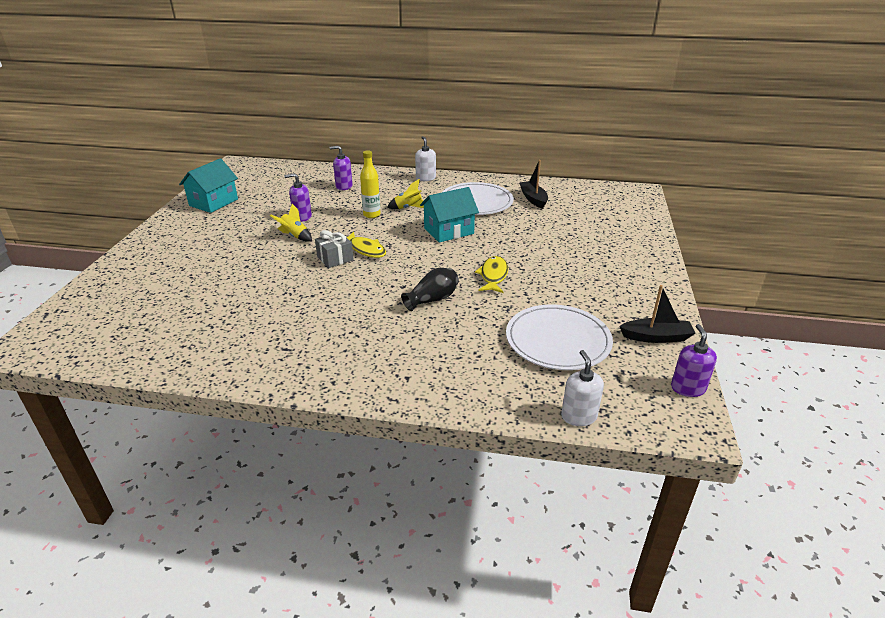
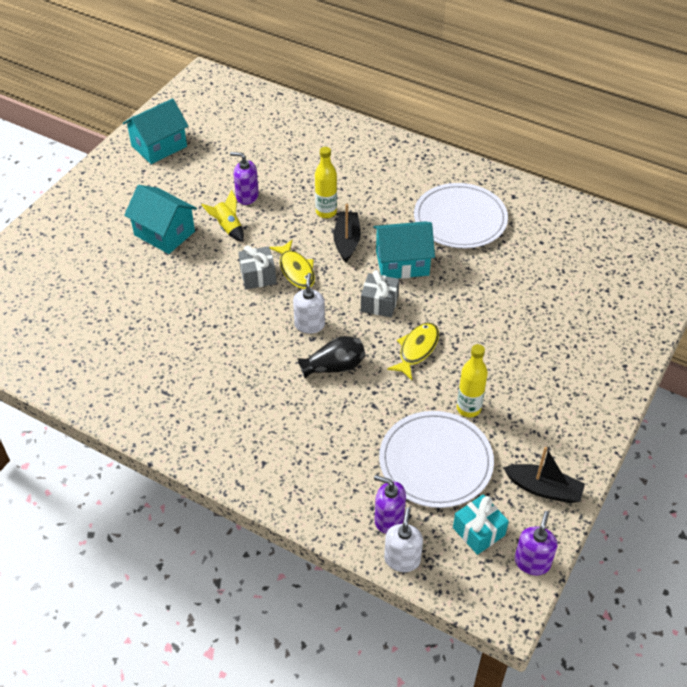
camera: 20 degrees right, 15 degrees up
(239, 248) = (164, 233): none -> turquoise house
(344, 186) = (314, 151): purple soap dispenser -> purple soap dispenser (388, 519)
(408, 208) = (374, 210): yellow rocket -> none
(425, 178) = (419, 158): white soap dispenser -> white soap dispenser (309, 325)
(445, 255) = (379, 303): none -> grey gift
(533, 199) = (534, 231): black boat -> black boat (347, 241)
(559, 301) = (468, 408): none -> yellow bottle
(628, 378) = (478, 531): none -> turquoise gift

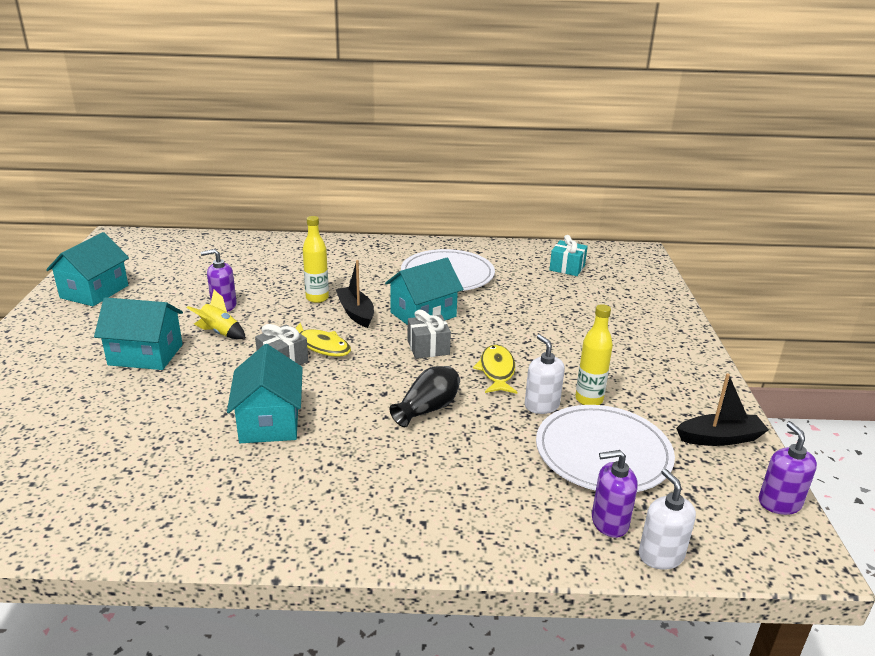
camera: 30 degrees left, 20 degrees down
(215, 334) = (269, 422): none -> turquoise house
(309, 325) = (371, 383): white soap dispenser -> white soap dispenser (541, 405)
(478, 531) = (704, 496): turquoise gift -> turquoise gift (567, 268)

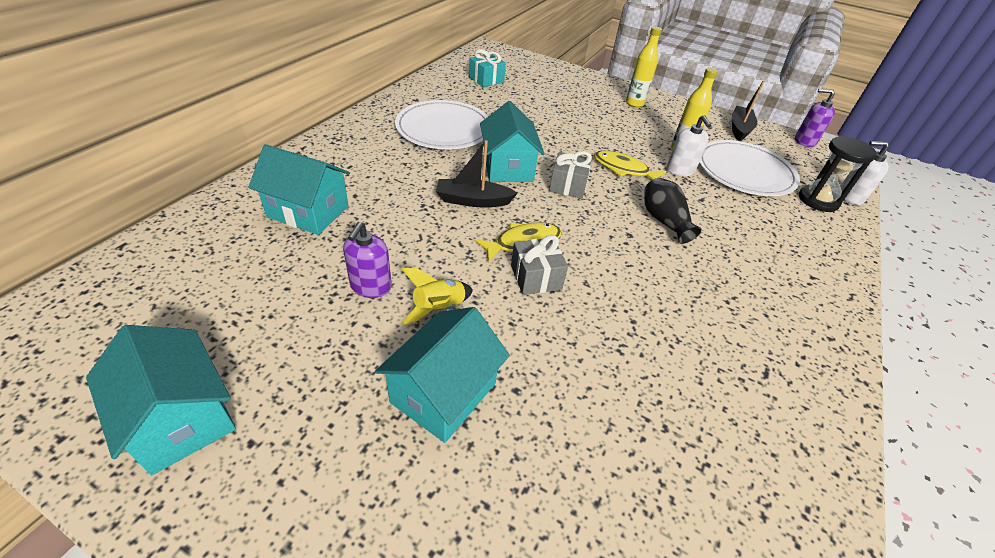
camera: 65 degrees left, 15 degrees up
(269, 422) = (648, 320): turquoise house -> turquoise house (308, 211)
(317, 298) = (419, 213): yellow bottle -> yellow bottle (634, 103)
(541, 405) = (680, 170): white soap dispenser -> white soap dispenser turned 105 degrees counterclockwise
(609, 522) = (818, 200): purple soap dispenser -> black hourglass

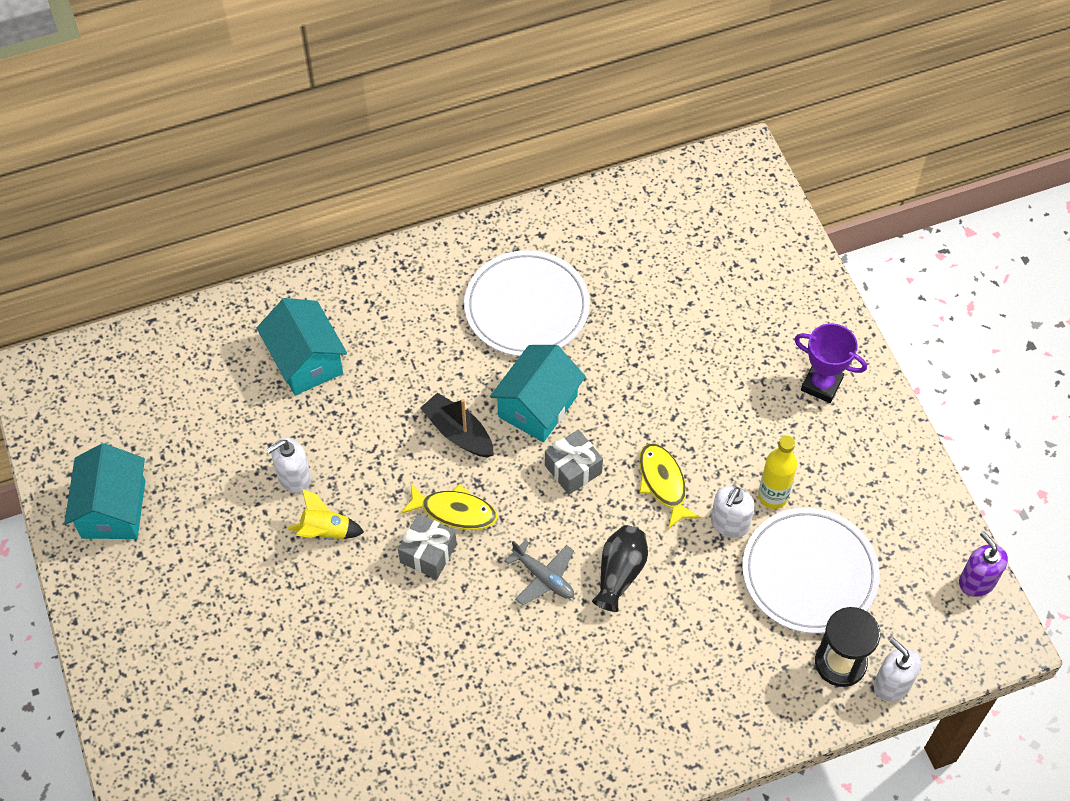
camera: 45 degrees right, 15 degrees up
(370, 286) = (294, 477): purple soap dispenser -> white soap dispenser
(443, 393) = (271, 601): turquoise house -> none
(486, 80) = (666, 235): turquoise gift -> none
(626, 247) = (543, 577): none -> grey plane
(634, 103) = (821, 384): yellow bottle -> purple trophy
(739, 129) = (911, 509): black boat -> none

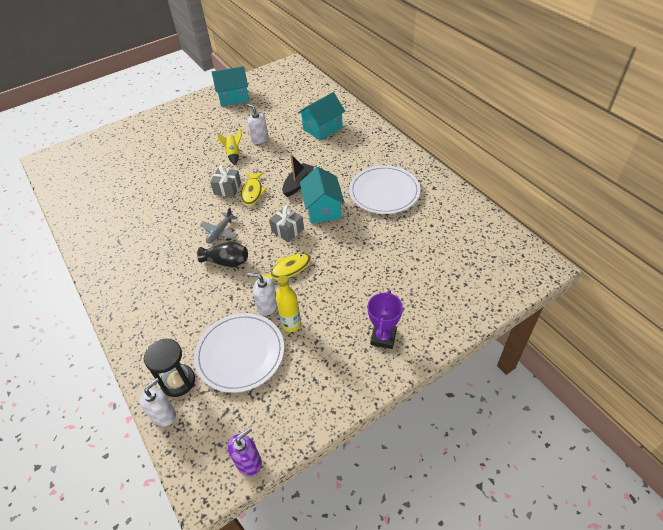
camera: 80 degrees right, 10 degrees down
(537, 406) = (323, 209): turquoise house -> turquoise house turned 60 degrees clockwise

